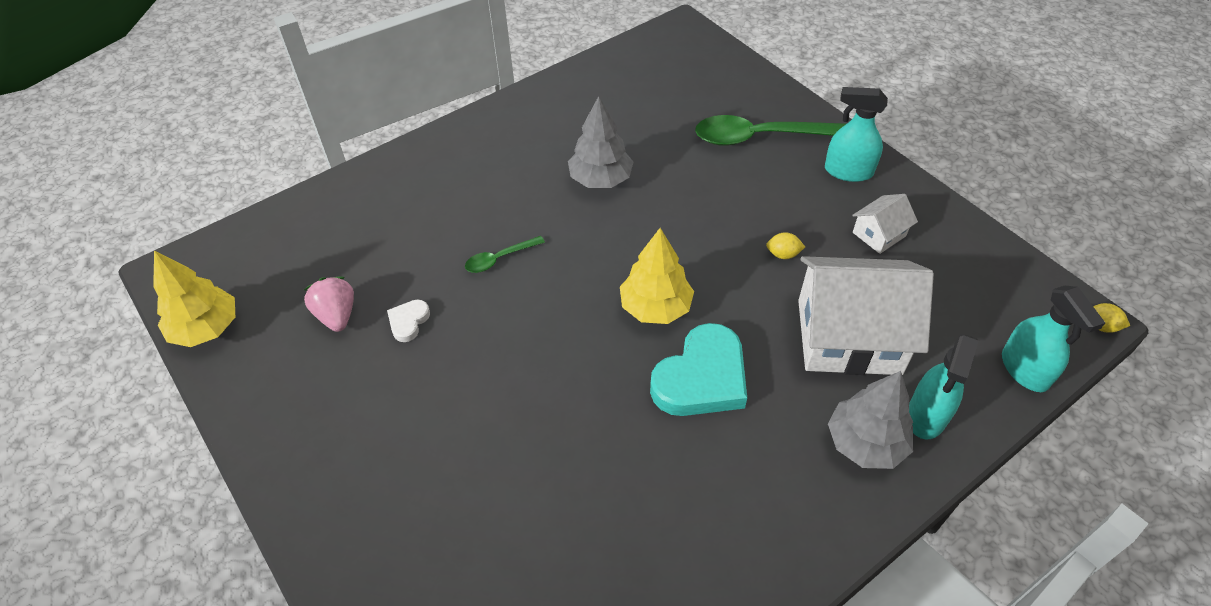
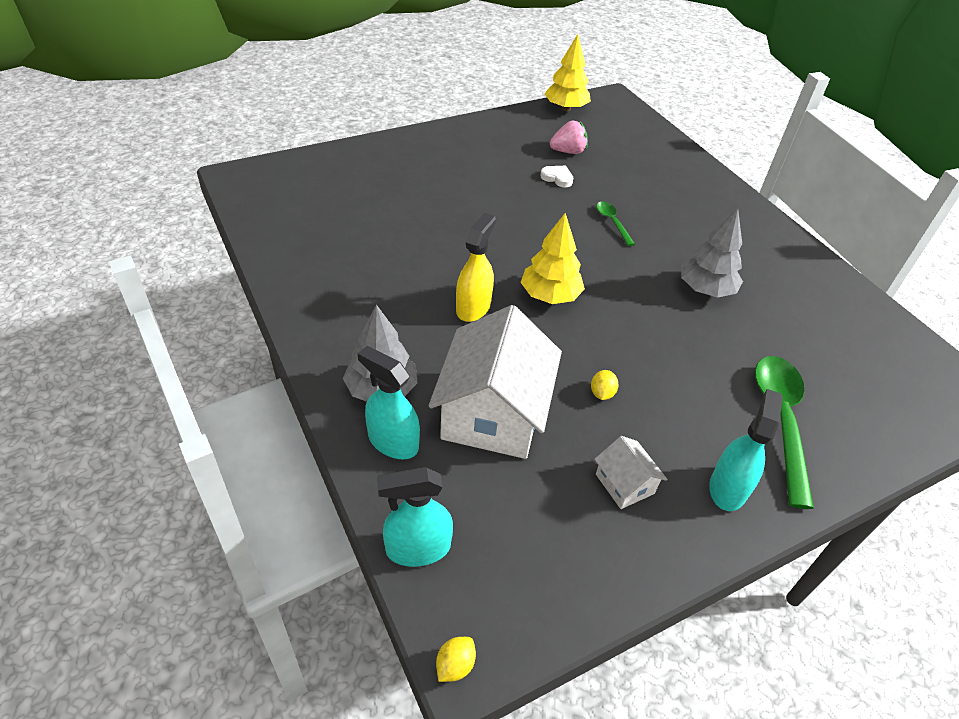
camera: 95 degrees right, 5 degrees down
(701, 378) = (473, 307): turquoise heart -> yellow spray bottle

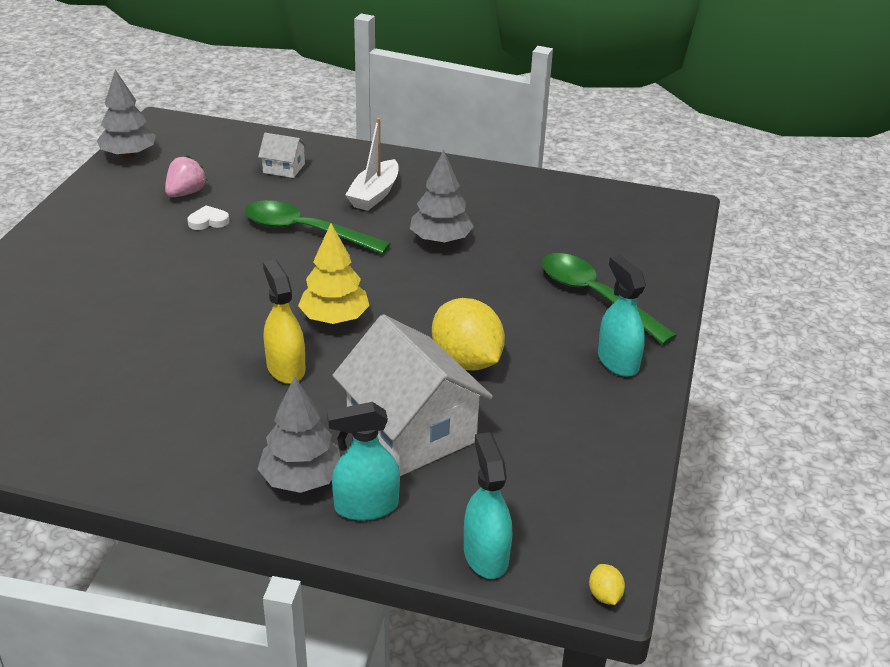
camera: 45 degrees left, 10 degrees down
(417, 548) = (485, 555): turquoise spray bottle -> turquoise spray bottle turned 135 degrees clockwise
(565, 108) = (128, 155): yellow tree -> grey tree
(602, 393) = (466, 361): yellow lemon -> yellow lemon, size x2.46
(612, 222) = (305, 231): green spoon -> green spoon, size x2.03
(624, 484) = (557, 407): white house -> white house (284, 168)
(698, 225) = (374, 194): none -> white boat

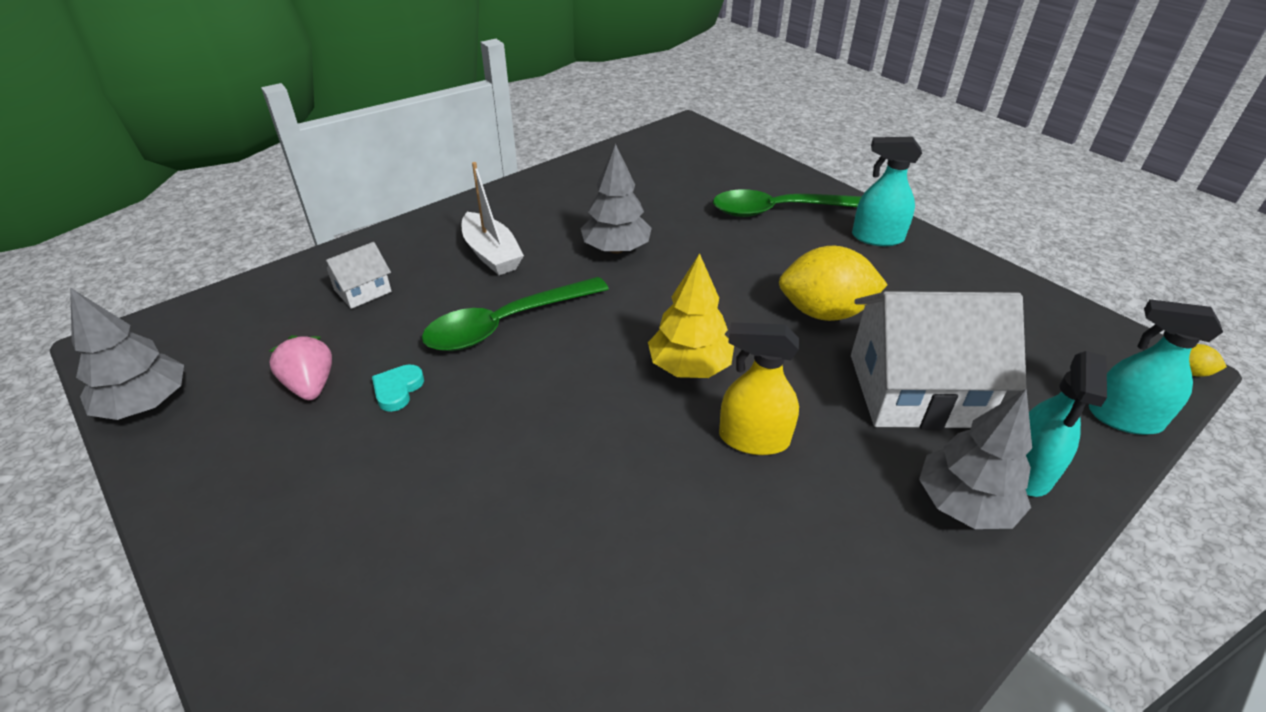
camera: 55 degrees left, 5 degrees up
(208, 221) = (397, 390): white heart -> turquoise heart

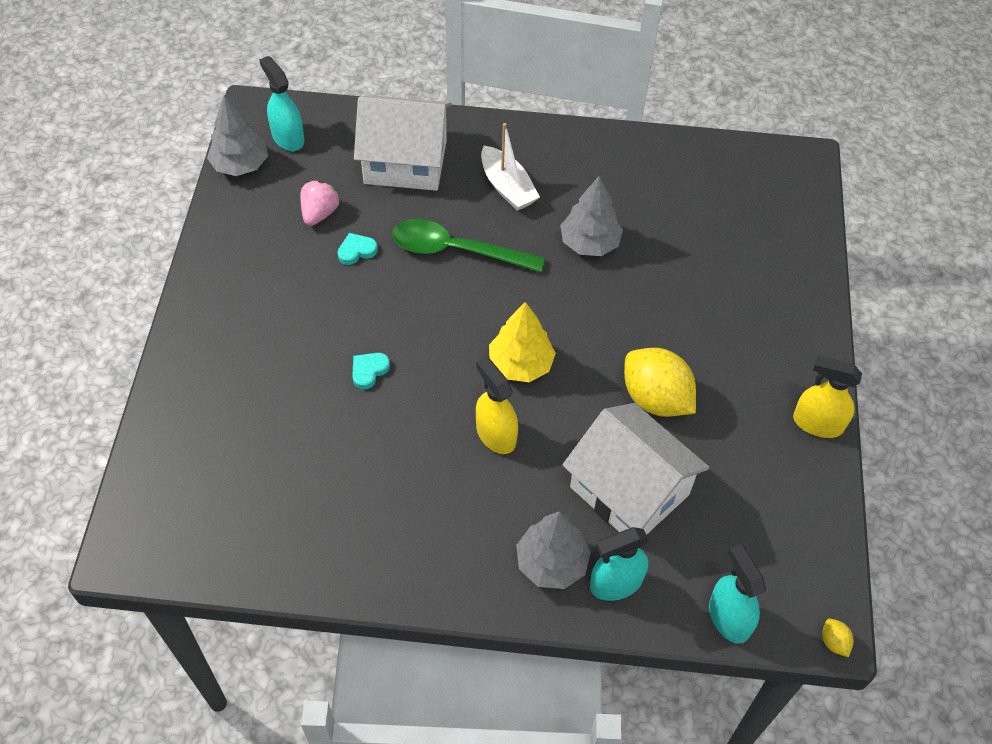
camera: 45 degrees right, 15 degrees up
(363, 291) = (405, 162): white house -> white house, size x2.19
(491, 254) = (507, 187): white boat -> white boat turned 45 degrees counterclockwise
(553, 486) = (369, 371): none -> turquoise heart
(779, 211) = (752, 298): green spoon -> none
(877, 237) = (789, 377): turquoise spray bottle -> turquoise spray bottle (288, 138)
(937, 251) = (817, 423): none -> yellow spray bottle

